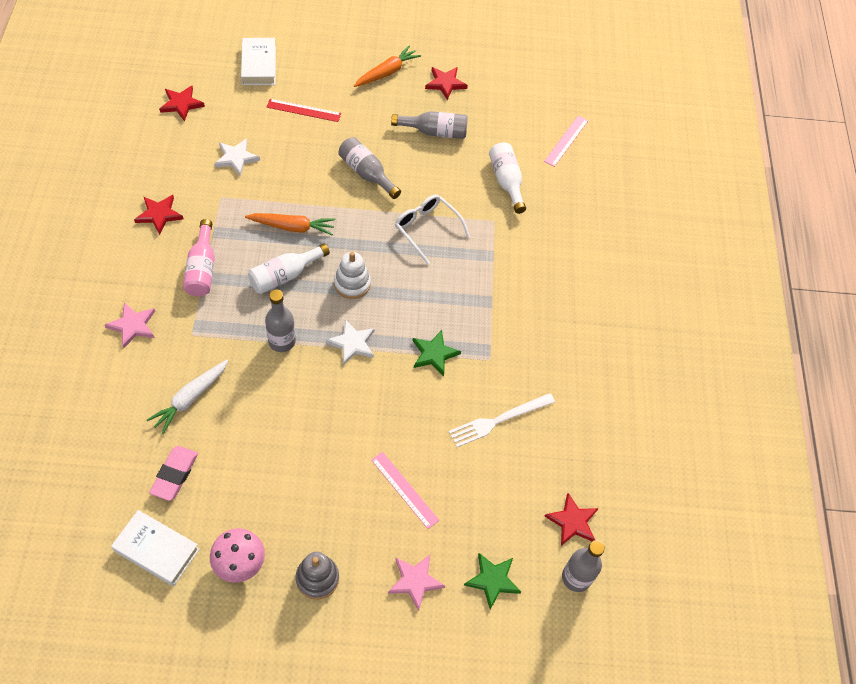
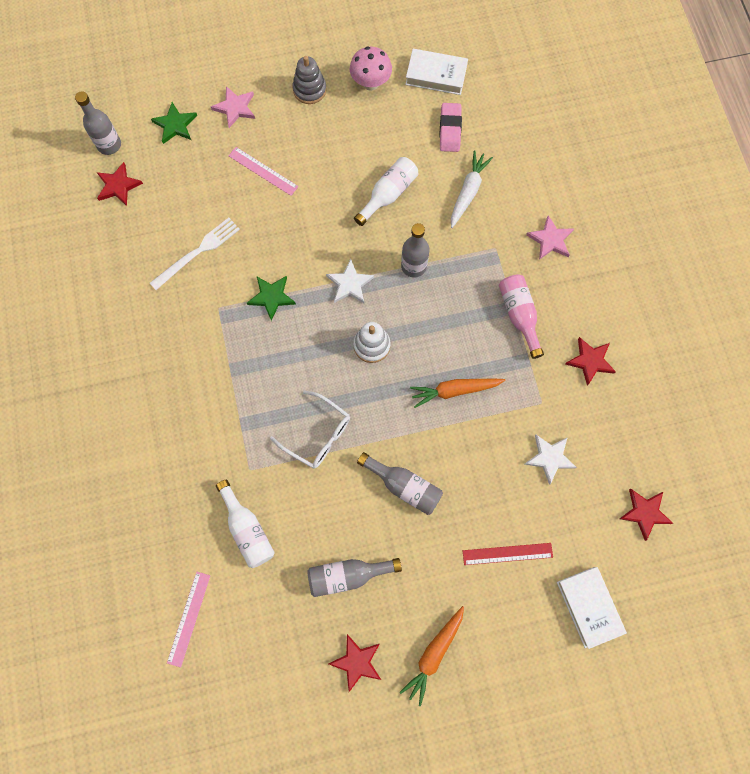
camera: 170 degrees right, 15 degrees up
(285, 275) = (439, 333): white bottle -> white bottle (388, 194)

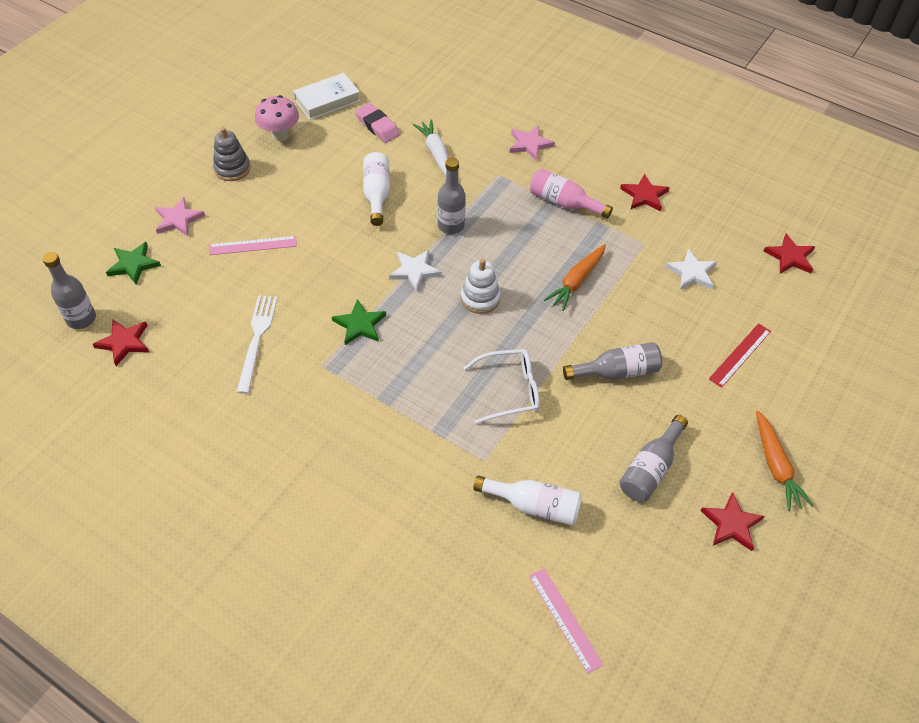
camera: 45 degrees left, 20 degrees down
(589, 607) = (831, 342): white book -> none

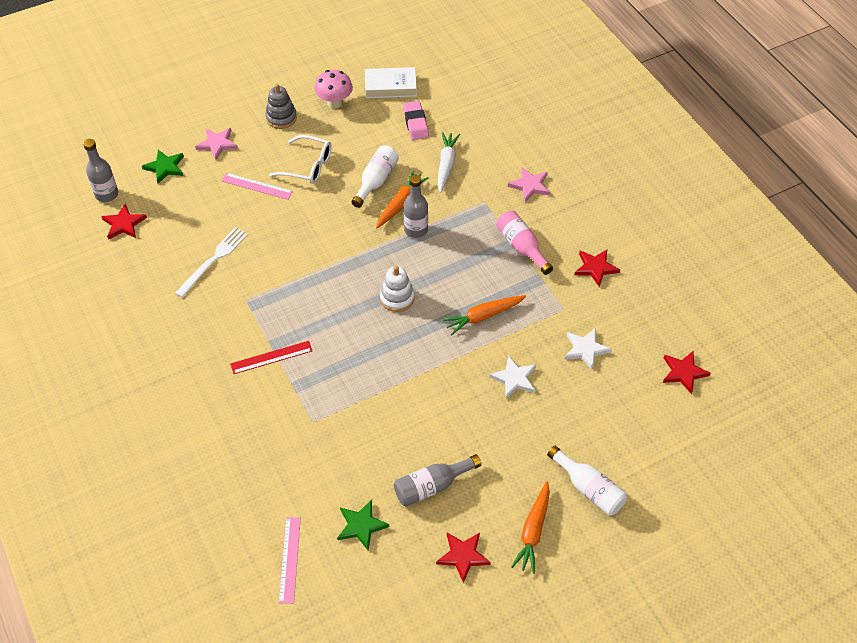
camera: 30 degrees right, 0 degrees up
(360, 325) = (293, 280): green star -> green star (361, 525)
(414, 271) = (362, 255): white star -> white star (514, 379)
(417, 207) = (400, 204): none -> orange carrot
(510, 390) = (369, 379): white glasses -> white glasses (308, 166)
(534, 505) = (325, 471): white bottle -> white bottle (589, 488)
(616, 372) = (461, 401): grey bottle -> none
(740, 354) = (573, 433): red ruler -> red ruler (271, 357)

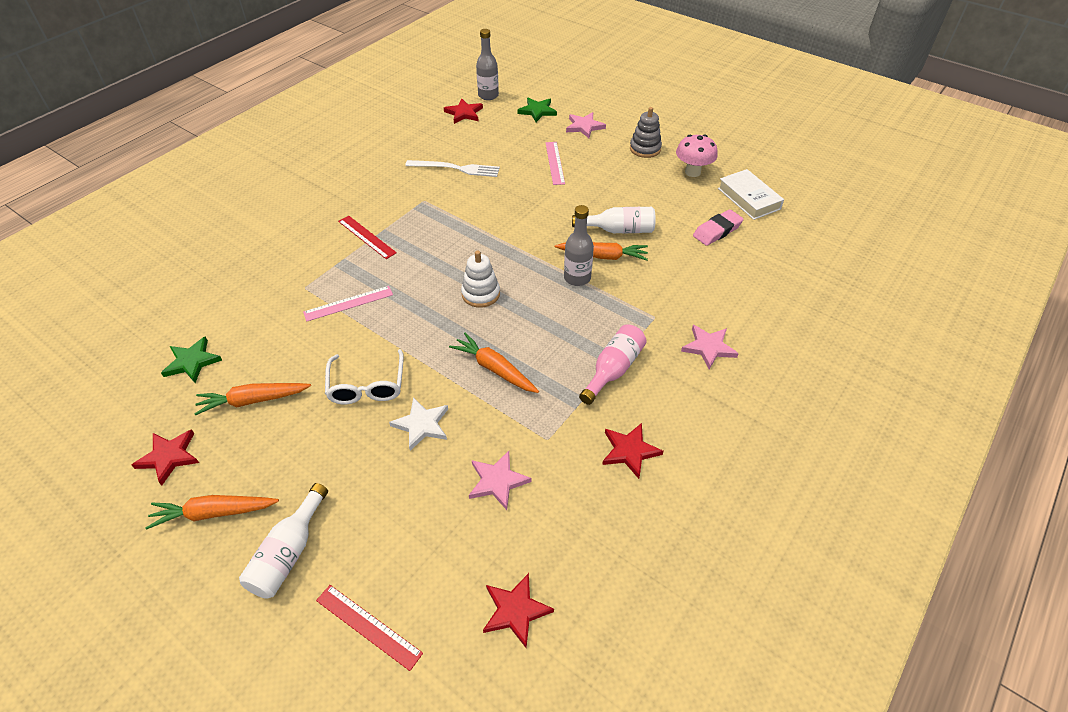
camera: 65 degrees right, 5 degrees down
(290, 559) = (145, 325): pink ruler -> pink ruler (348, 303)
(308, 166) = (601, 183): white glasses -> white glasses (367, 386)
(432, 486) = (253, 400): grey bottle -> orange carrot
(446, 165) = (681, 271): white carrot -> none
(585, 349) = (497, 481): white star -> pink star
(663, 454) = (368, 626): none -> red ruler

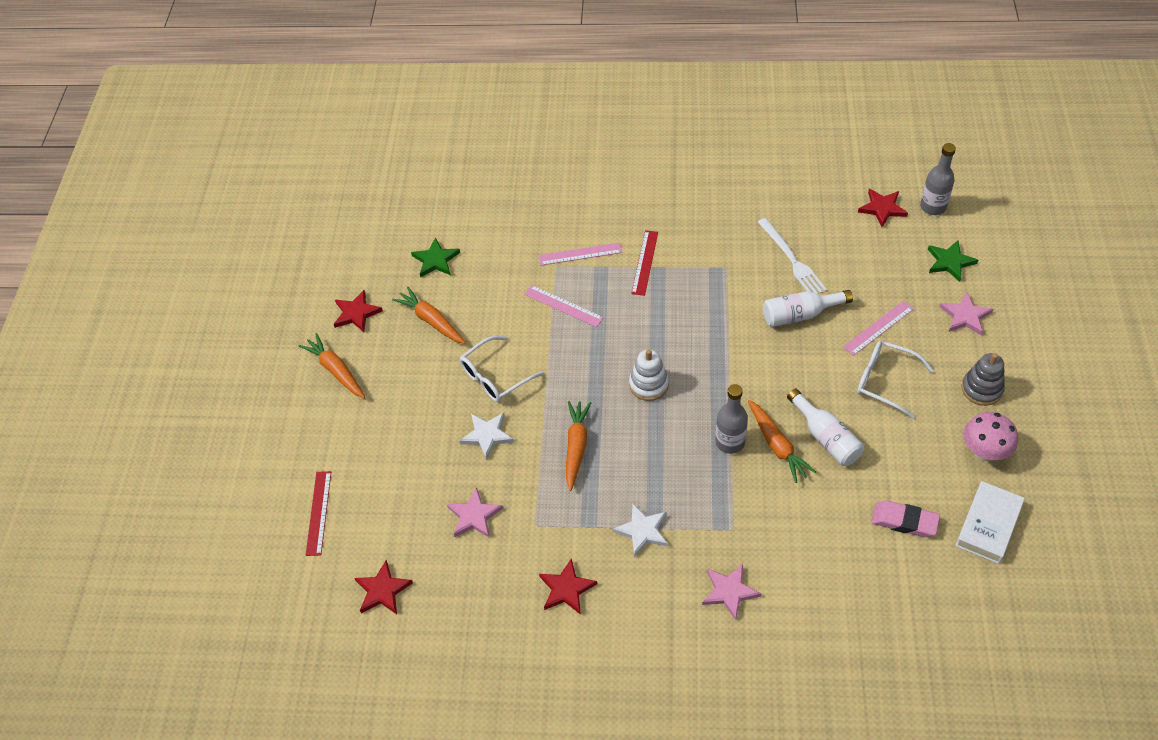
camera: 60 degrees right, 5 degrees up
(289, 553) = (337, 432): white bottle -> white bottle (800, 315)
(311, 267) = (580, 254): none -> pink ruler
(599, 182) = (885, 381): none -> white glasses
(613, 370) = (642, 531): pink bottle -> white star

